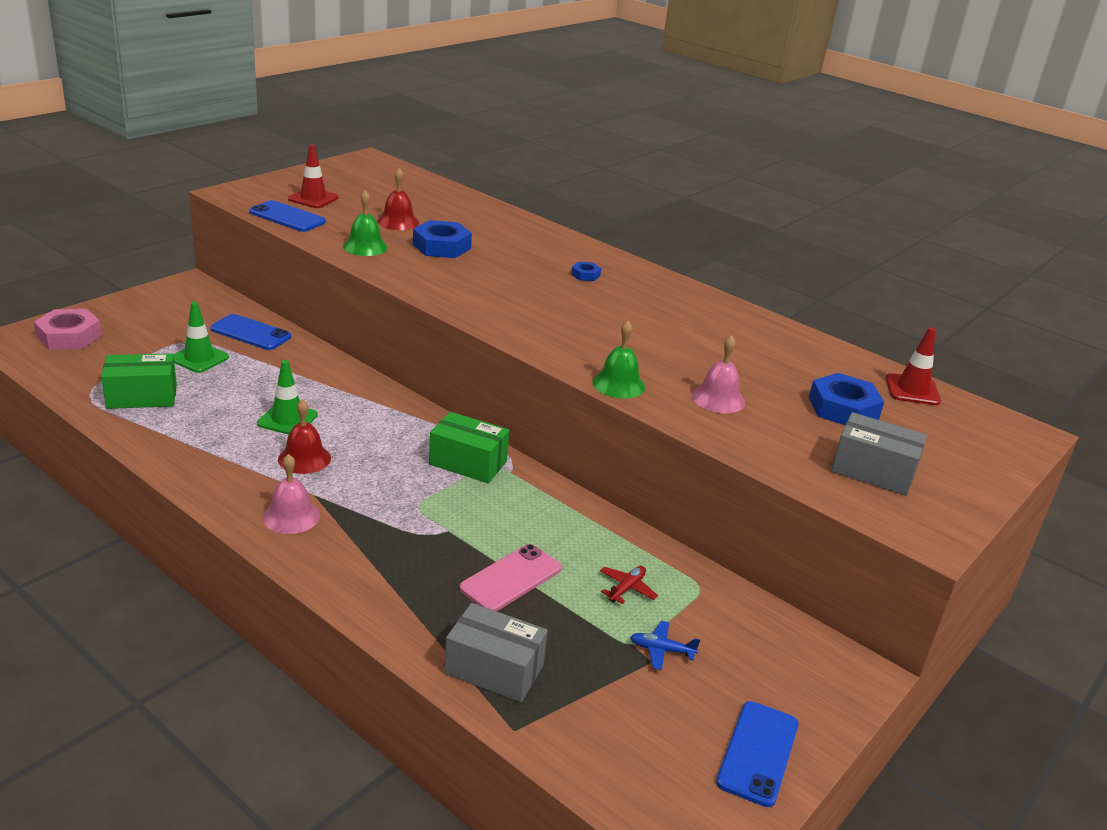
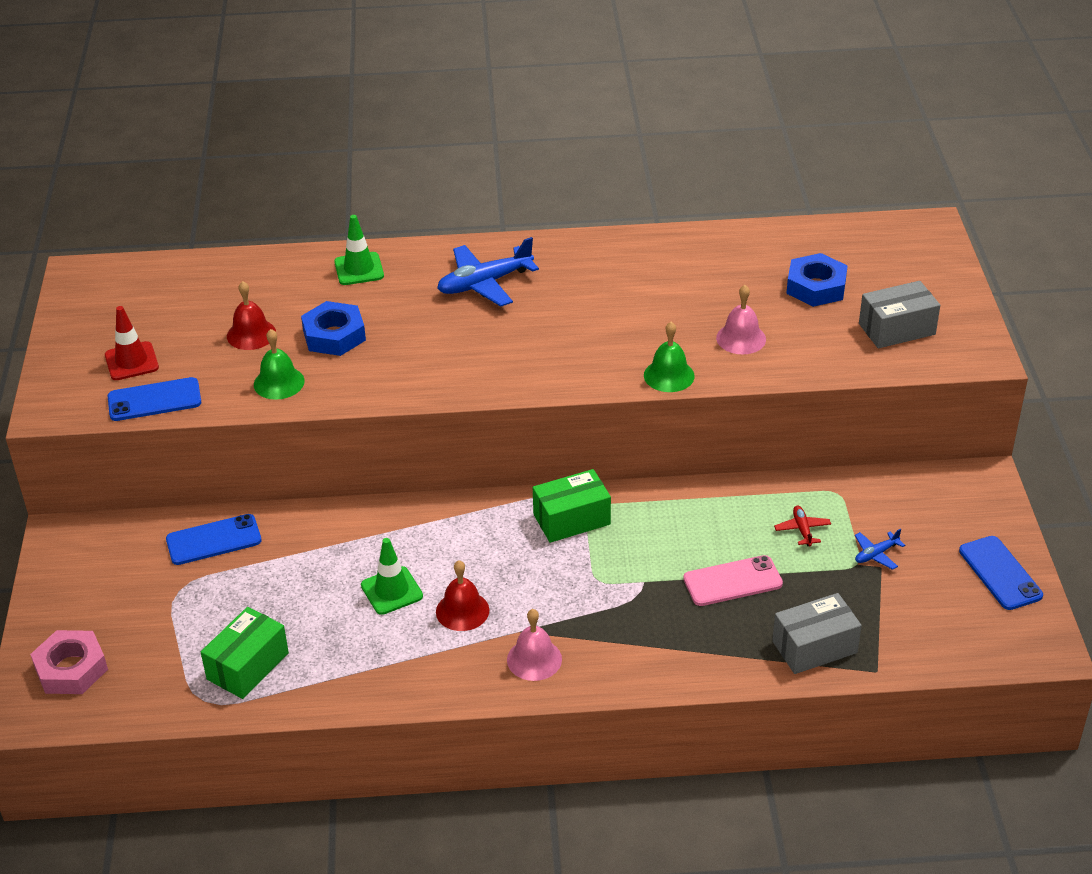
camera: 40 degrees left, 10 degrees up
(199, 358) = (221, 597): green traffic cone -> green traffic cone (359, 269)
(511, 578) = (732, 581): pink phone -> pink phone turned 75 degrees clockwise
(585, 275) = (484, 283): blue nut -> blue plane
(912, 390) = (830, 237): red traffic cone -> none

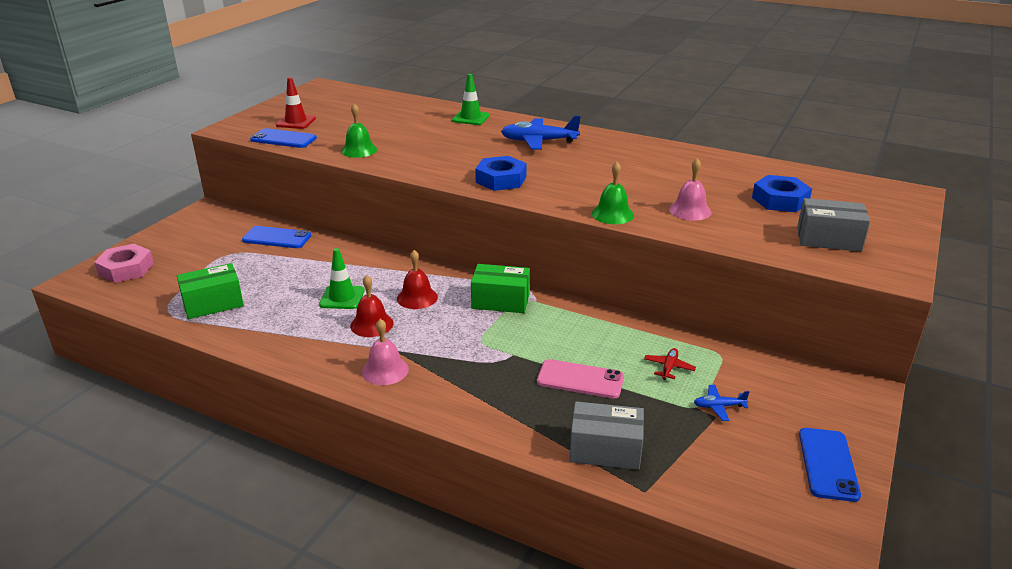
camera: 30 degrees right, 10 degrees down
(251, 334) = (373, 128): red bell -> red bell (417, 297)
(334, 335) = (418, 140): blue nut -> blue nut (501, 179)

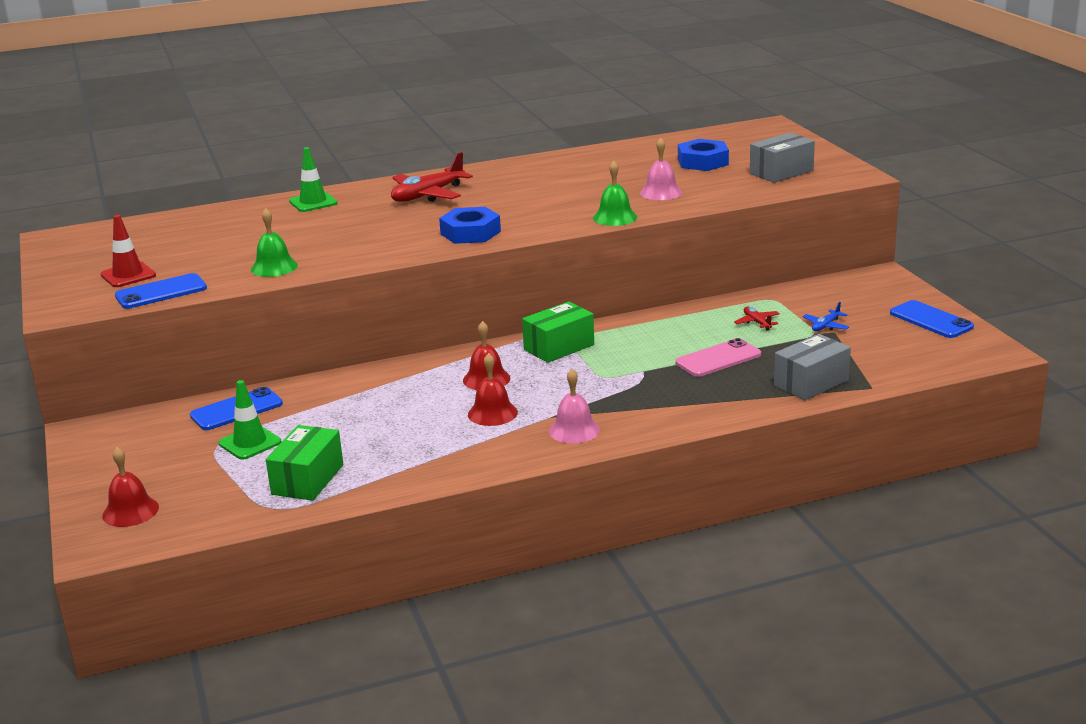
camera: 45 degrees left, 5 degrees down
(126, 269) = (130, 511): pink nut -> red bell
(342, 297) = (421, 412): green traffic cone -> green traffic cone (250, 443)
(539, 141) = (428, 195): blue plane -> red plane

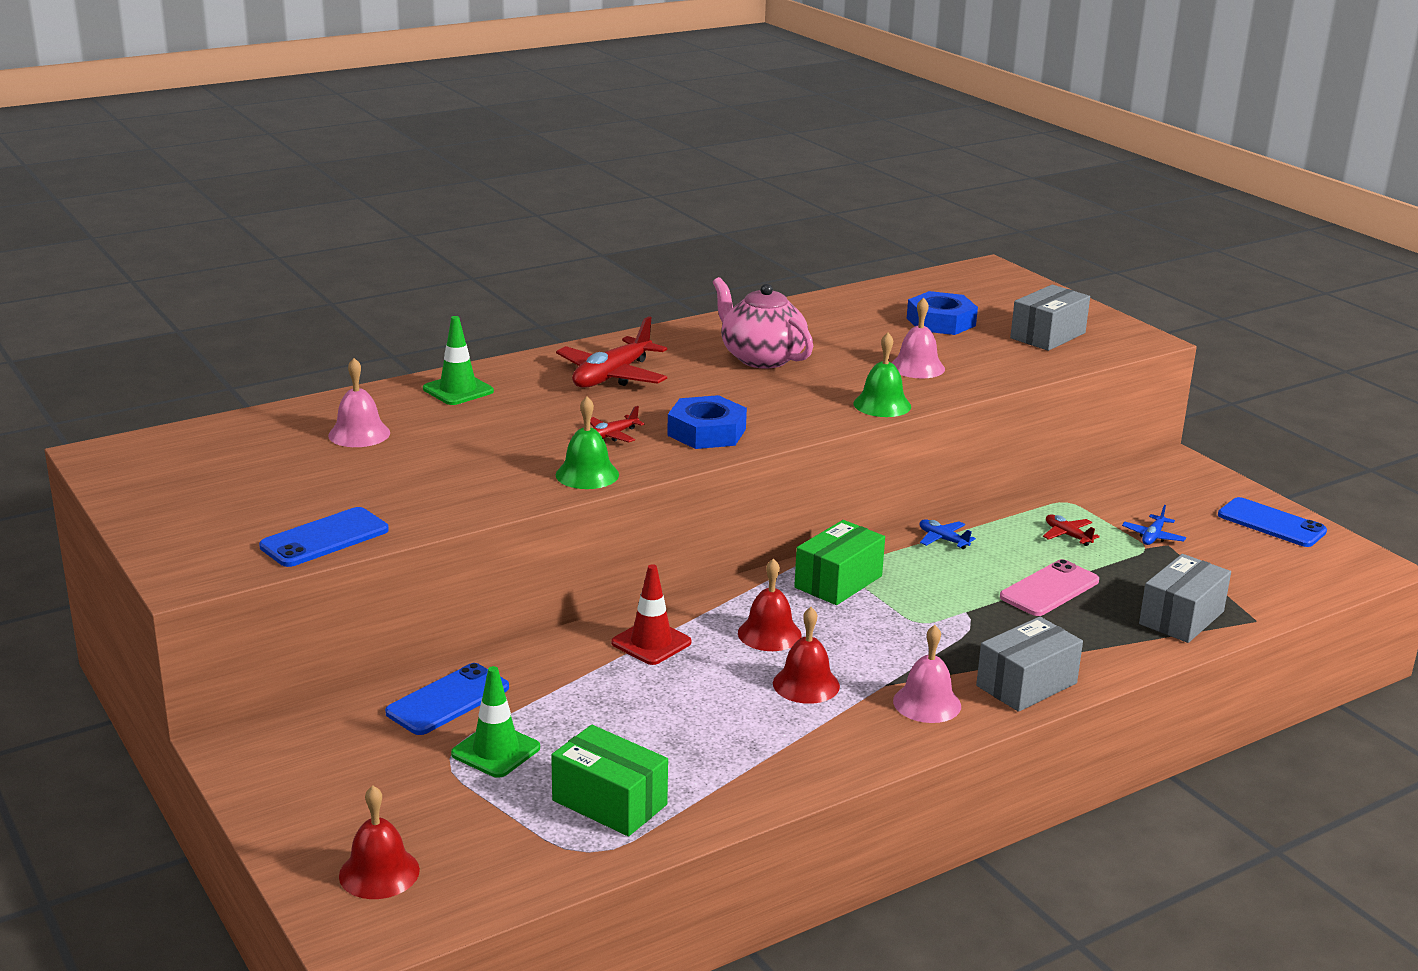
camera: 15 degrees left, 0 degrees up
(128, 275) = (257, 513): red traffic cone -> red traffic cone (651, 643)
(227, 228) = (359, 434): none -> pink bell
(274, 267) = (466, 493): green bell -> green bell (587, 474)
(307, 479) = (609, 802): green box -> green box turned 60 degrees counterclockwise
(400, 233) = (611, 435): none -> red plane
(546, 185) = (761, 358): none -> pink teapot
(657, 322) = (943, 539): none -> blue plane
(658, 422) = (1026, 684): none -> grey box

